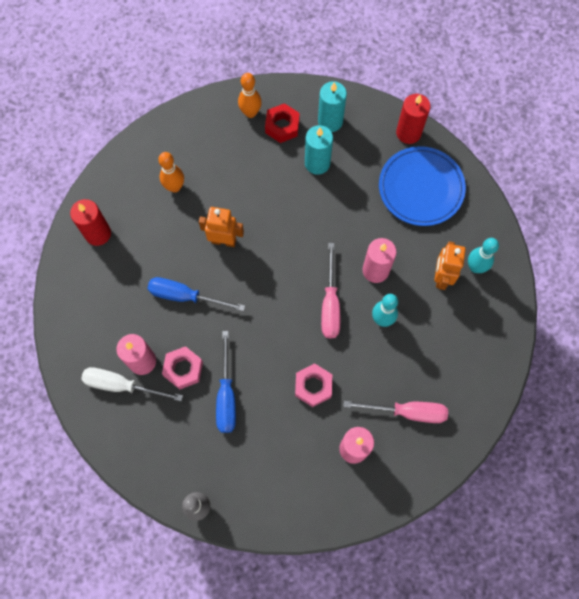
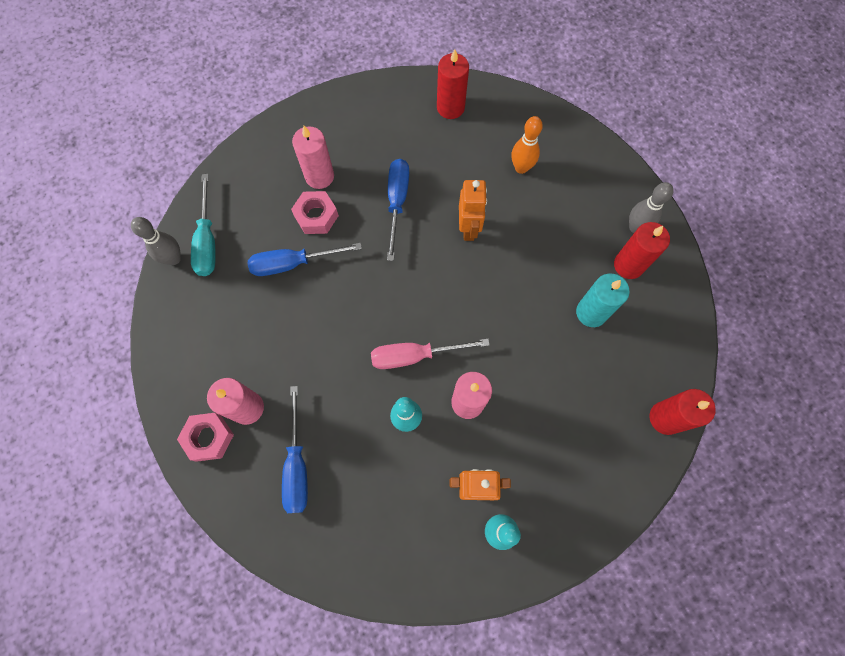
camera: 80 degrees right, 0 degrees up
(122, 385) = (292, 163): white screwdriver -> none
(187, 473) = (207, 240): none -> turquoise screwdriver
(250, 113) = (635, 227): orange bowling pin -> grey bowling pin
(282, 126) = (628, 265): red nut -> red candle
(313, 386) = (314, 352): pink nut -> pink nut (209, 438)
(330, 121) = (652, 319): turquoise candle -> none
(407, 412) = (297, 465): pink screwdriver -> blue screwdriver
(421, 188) = (591, 444): blue plate -> none

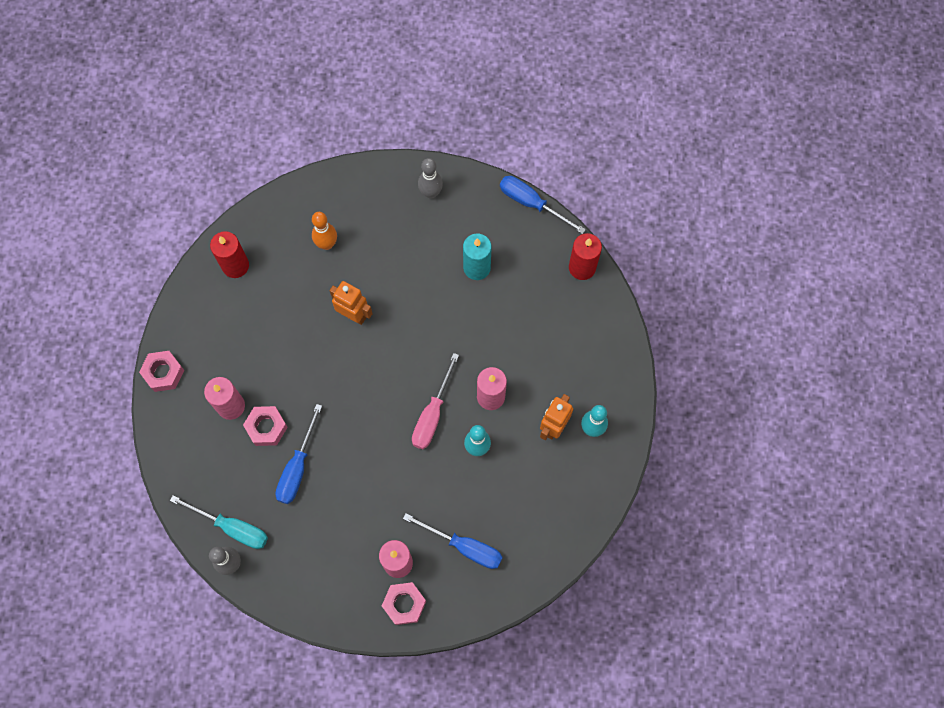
camera: 60 degrees left, 0 degrees up
(318, 108) = (163, 373): none -> pink nut
(397, 202) = (295, 357): blue screwdriver -> blue screwdriver (531, 203)
(628, 265) = (457, 218): red candle -> none

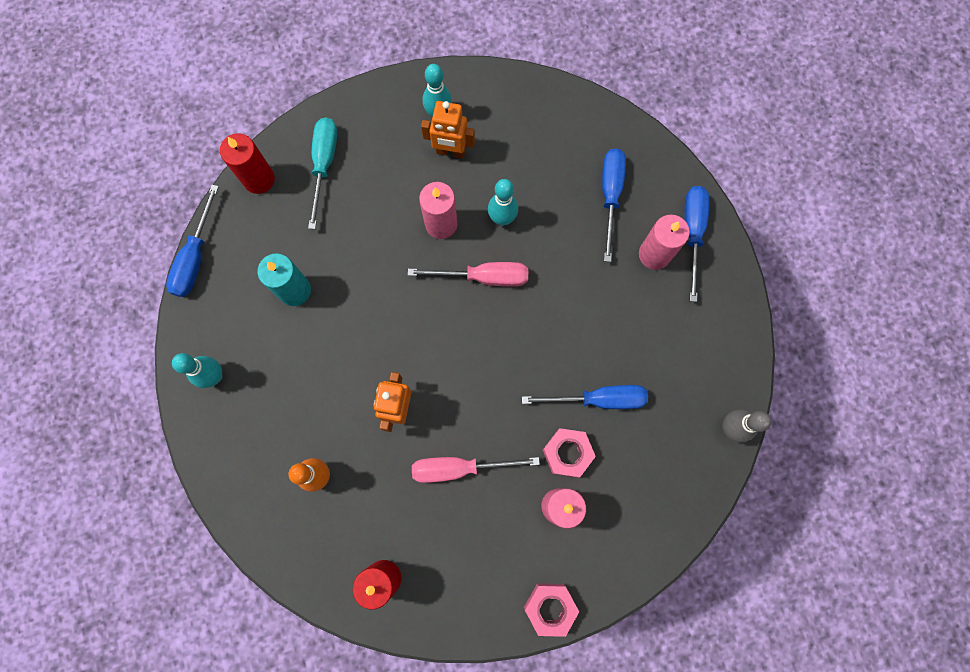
camera: 110 degrees left, 5 degrees up
(232, 527) = (692, 444): turquoise screwdriver -> turquoise screwdriver (324, 165)
(290, 344) = (459, 468): none -> pink screwdriver
(404, 604) = (692, 233): pink nut -> blue screwdriver
(431, 193) = (214, 376): grey bowling pin -> turquoise bowling pin

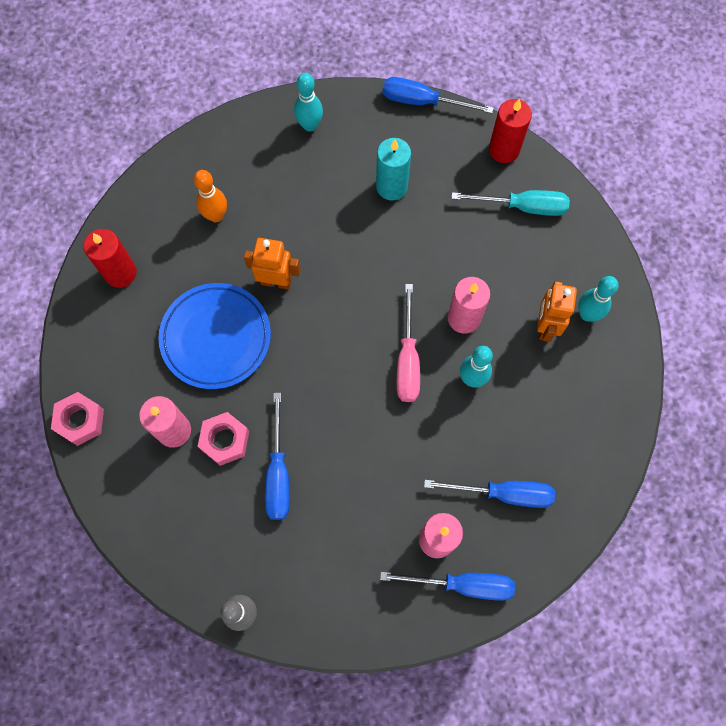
camera: 90 degrees right, 5 degrees down
(459, 468) = (216, 338): pink screwdriver -> blue plate

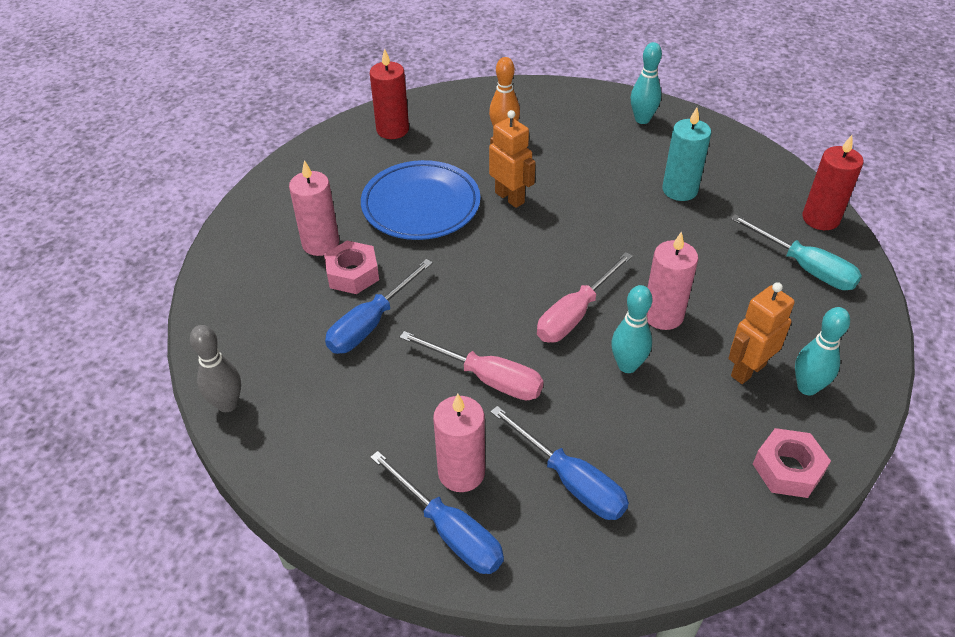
camera: 40 degrees right, 25 degrees down
(80, 421) = (261, 196): pink nut -> pink nut (788, 469)
(394, 457) = (487, 378): none -> pink screwdriver
(423, 101) = (764, 151): blue screwdriver -> none

